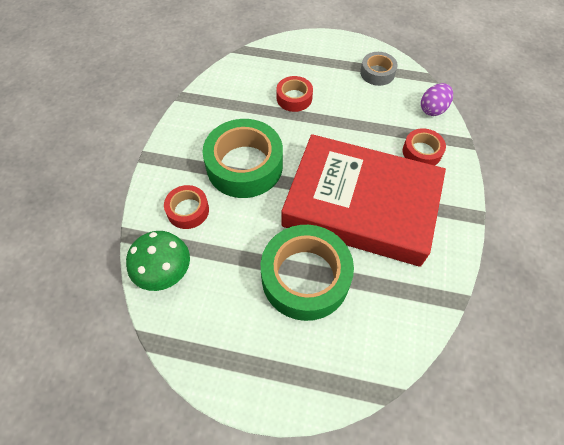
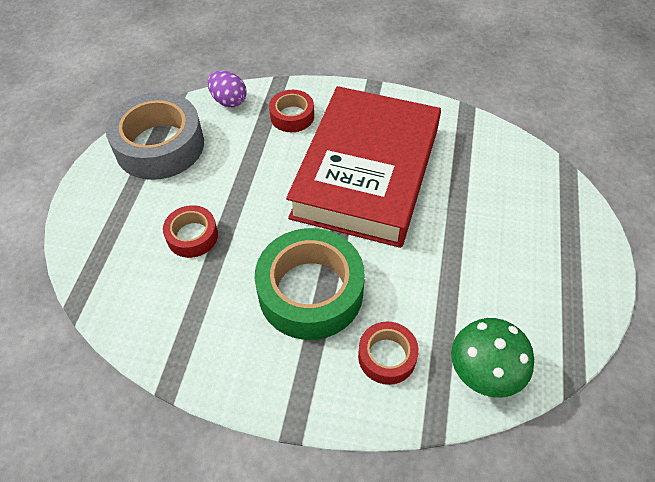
camera: 90 degrees left, 5 degrees down
(305, 277) = (464, 224): green tape -> none
(377, 73) = (160, 145): grey tape -> grey tape, size x1.93

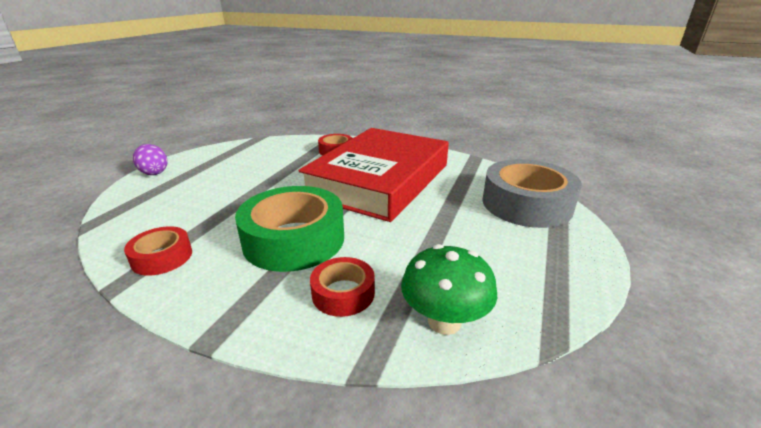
camera: 10 degrees right, 25 degrees down
(160, 145) = (230, 155): grey tape -> grey tape (526, 204)
(192, 236) = (217, 198): red tape -> red tape (162, 257)
(229, 101) = (294, 141): purple egg -> purple egg (154, 172)

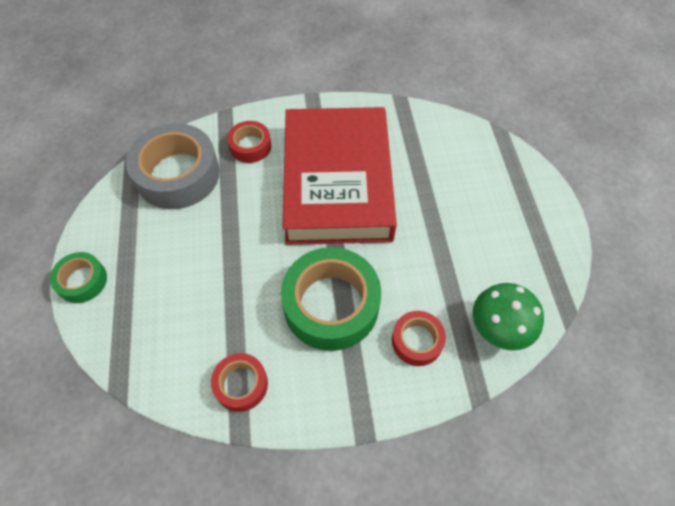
camera: 30 degrees left, 30 degrees up
(154, 172) = (82, 281): purple egg -> green tape
(526, 204) = (483, 162): grey tape -> grey tape (178, 174)

